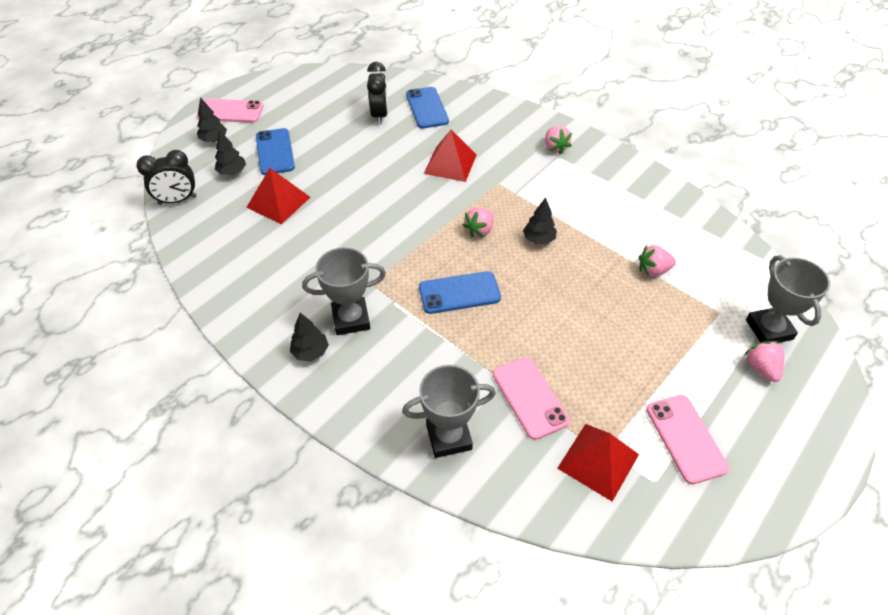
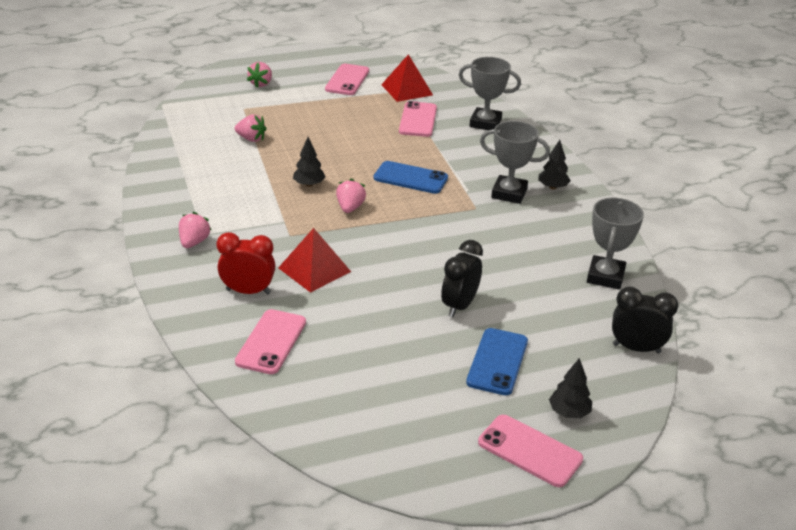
camera: 150 degrees left, 15 degrees down
(232, 172) = (561, 357): black tree -> none
(278, 202) = (522, 302): red pyramid -> none
(379, 115) = (336, 357): black clock -> black clock (459, 306)
(427, 108) = (271, 342): blue phone -> pink phone
(476, 130) = (248, 291): none -> red clock
(479, 230) = (350, 208): pink strawberry -> pink strawberry turned 60 degrees counterclockwise
(769, 329) = (227, 93): grey trophy -> grey trophy (605, 276)

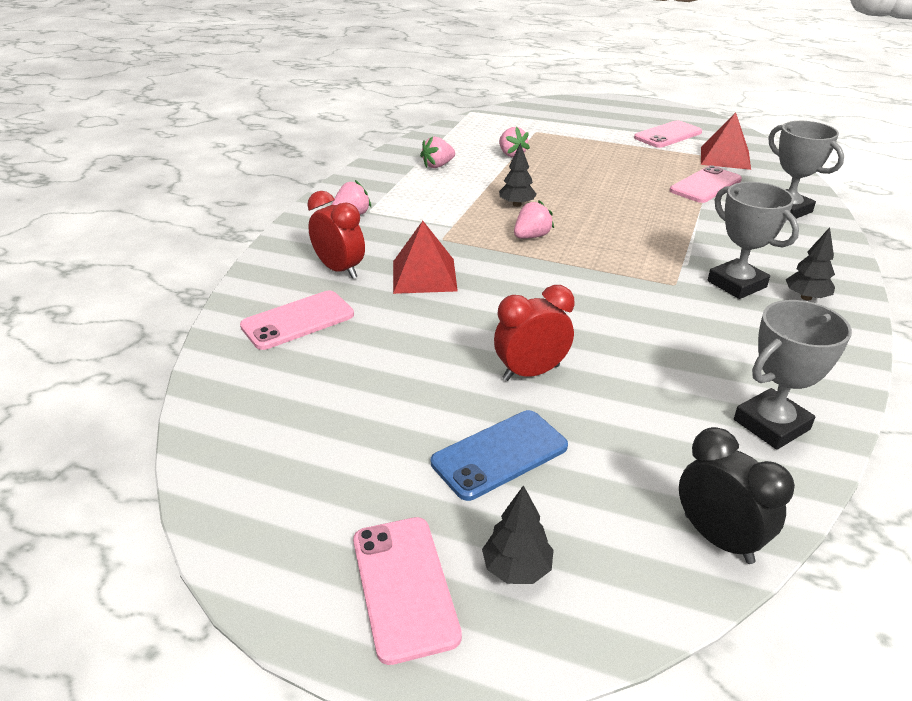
camera: 40 degrees right, 0 degrees up
(261, 84) = (577, 118): pink strawberry -> pink strawberry (438, 165)
(410, 178) = (631, 232): blue phone -> none
(459, 306) = (531, 373): black clock -> red clock

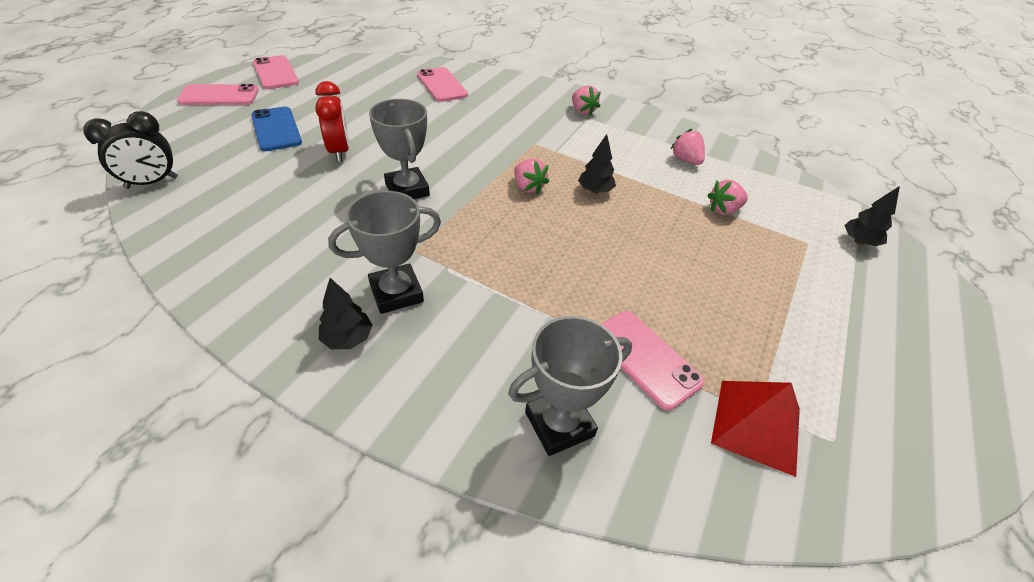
camera: 95 degrees right, 10 degrees up
(340, 270) = (498, 101): red clock -> none
(424, 275) = (479, 129): red pyramid -> none
(516, 568) = (200, 122): black tree -> black tree (859, 242)
(668, 135) = (841, 381): pink phone -> pink phone (276, 73)
(771, 424) = (209, 238): grey trophy -> grey trophy (407, 189)

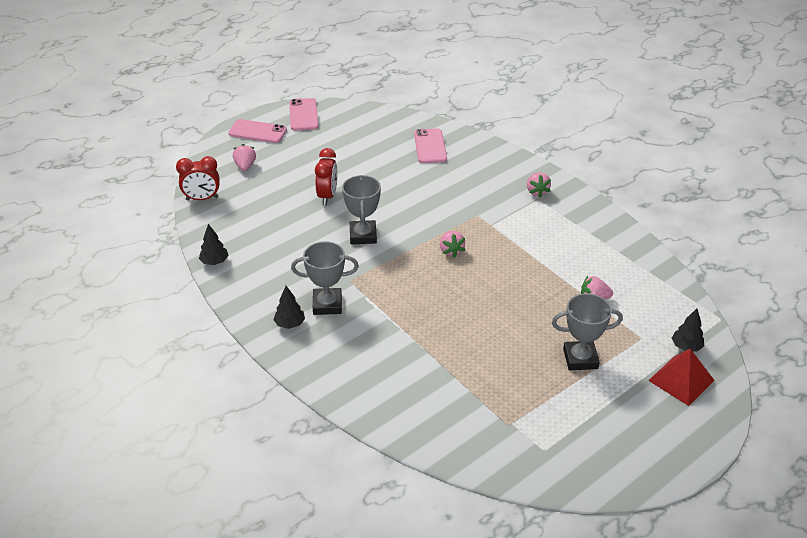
camera: 25 degrees right, 5 degrees down
(152, 183) = (202, 198): black clock -> red clock
(276, 129) = (290, 169): blue phone -> none
(559, 424) = (387, 397): grey trophy -> grey trophy (580, 359)
(595, 191) = (500, 264): black tree -> black tree (214, 262)
(645, 358) = (459, 379): pink phone -> none
(686, 160) = (595, 253): pink strawberry -> pink strawberry (245, 166)
(756, 425) = (502, 430): red pyramid -> red pyramid (681, 380)

